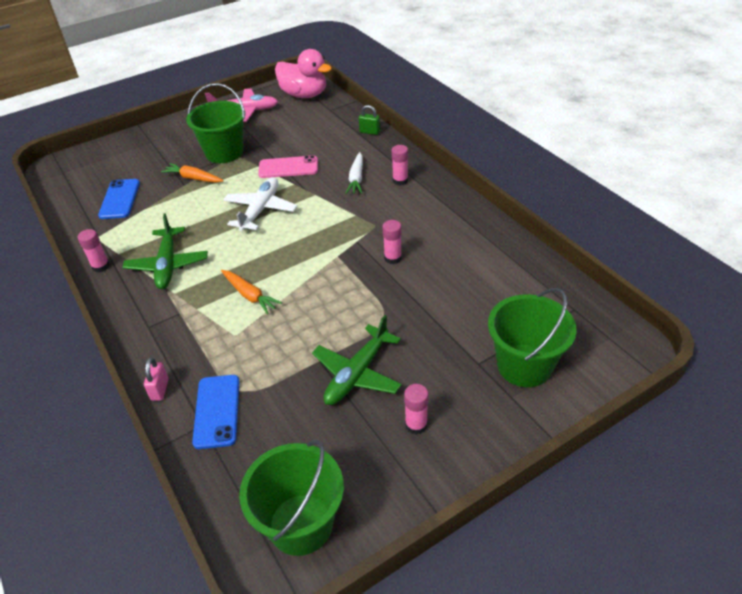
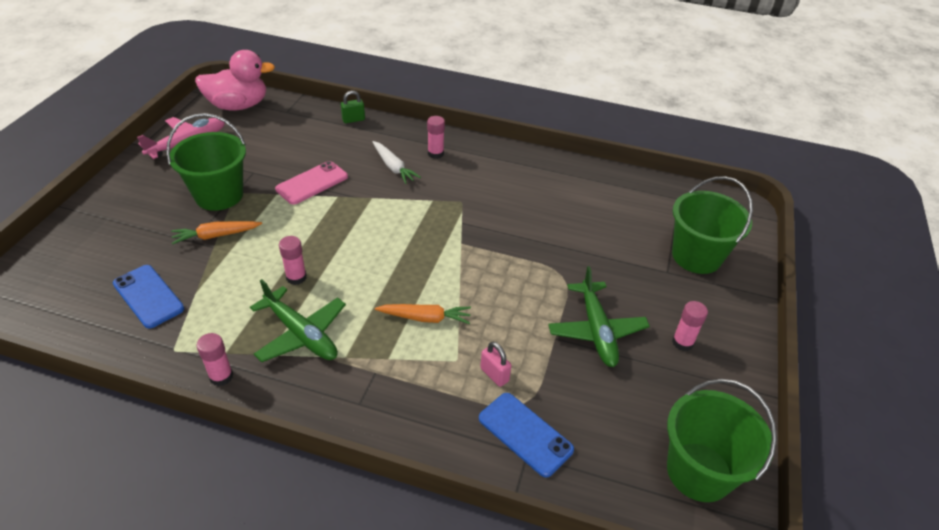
camera: 45 degrees left, 0 degrees up
(160, 389) = (448, 451): pink padlock -> pink padlock (494, 374)
(260, 210) = (334, 235): white plane -> none
(393, 258) = (509, 222): pink glue stick -> pink glue stick (296, 277)

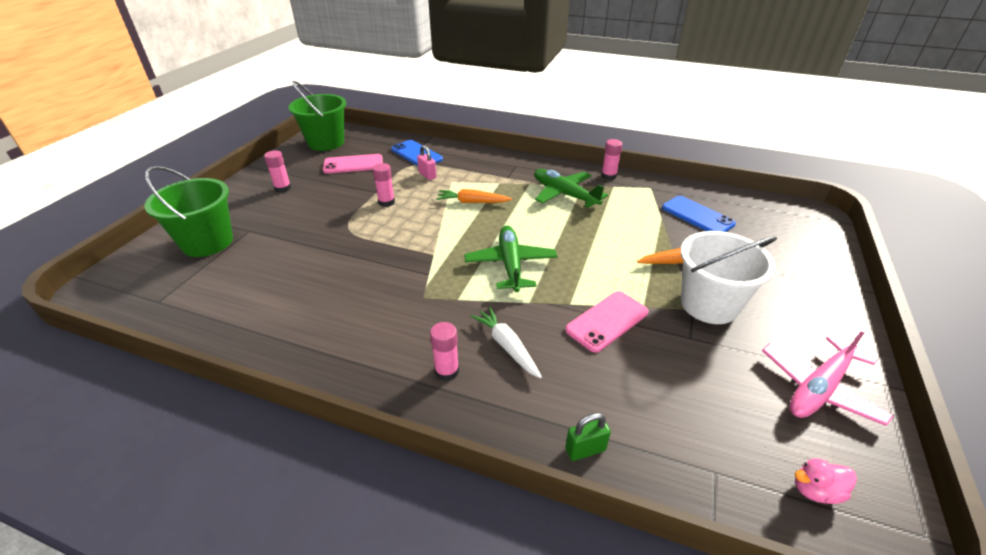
camera: 175 degrees left, 5 degrees down
(219, 195) = (709, 304): green bucket -> white bucket
(238, 105) = (815, 490): pink duck -> pink duck, size x0.44
(296, 277) = (583, 227): pink glue stick -> pink glue stick (386, 202)
(596, 330) = (342, 195): green plane -> green plane (510, 264)
(616, 402) = (353, 164): none -> pink phone

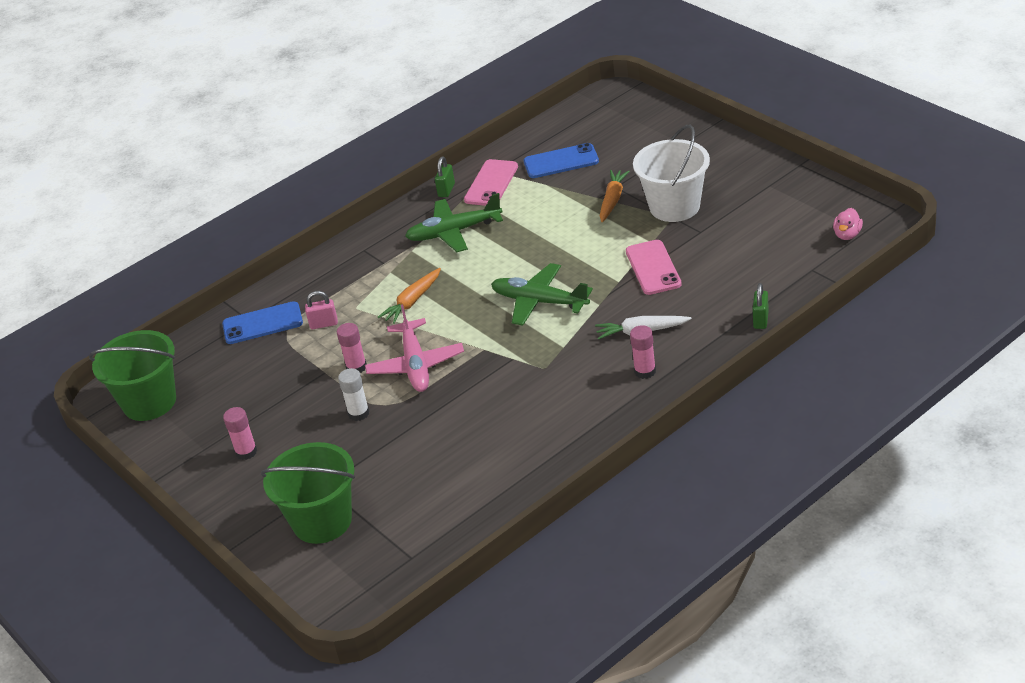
camera: 55 degrees left, 0 degrees up
(334, 219) = (358, 413): none -> white glue stick
(353, 164) = (238, 383): pink phone -> pink phone (491, 183)
(608, 176) = (446, 190): pink glue stick -> green padlock
(819, 388) = (783, 194): pink plane -> pink plane (415, 365)

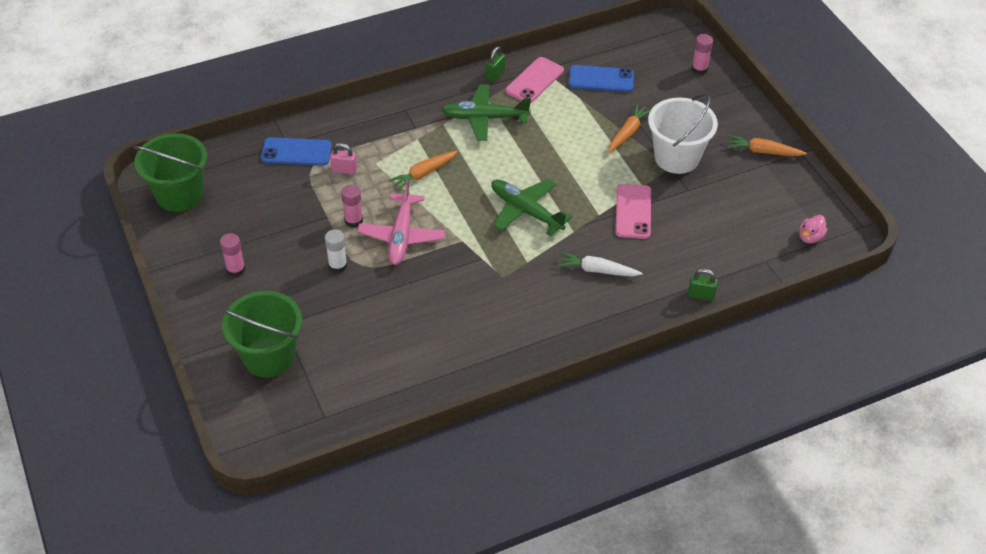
camera: 10 degrees right, 10 degrees up
(645, 371) = (584, 310): pink glue stick -> pink glue stick (699, 69)
(761, 175) = (763, 151): none -> orange carrot
(761, 320) = (701, 295): green padlock -> green padlock turned 75 degrees clockwise

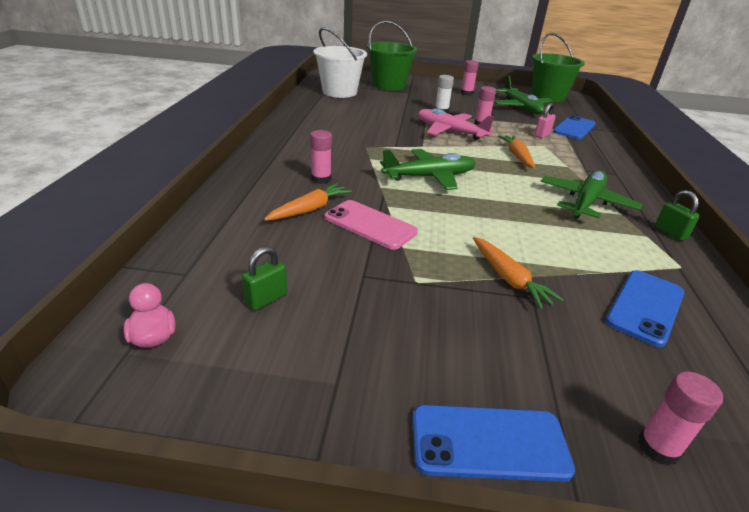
camera: 120 degrees right, 15 degrees down
(254, 207) = (520, 107): none -> green plane
(534, 80) = (652, 253): pink phone -> none
(597, 270) = (321, 179): white carrot -> pink glue stick
(677, 157) = (430, 296): white bucket -> white bucket (339, 92)
(701, 295) = (216, 212): green padlock -> green padlock (266, 299)
(745, 112) = (489, 442): none -> blue phone
(763, 151) = (366, 399): orange carrot -> orange carrot (310, 209)

